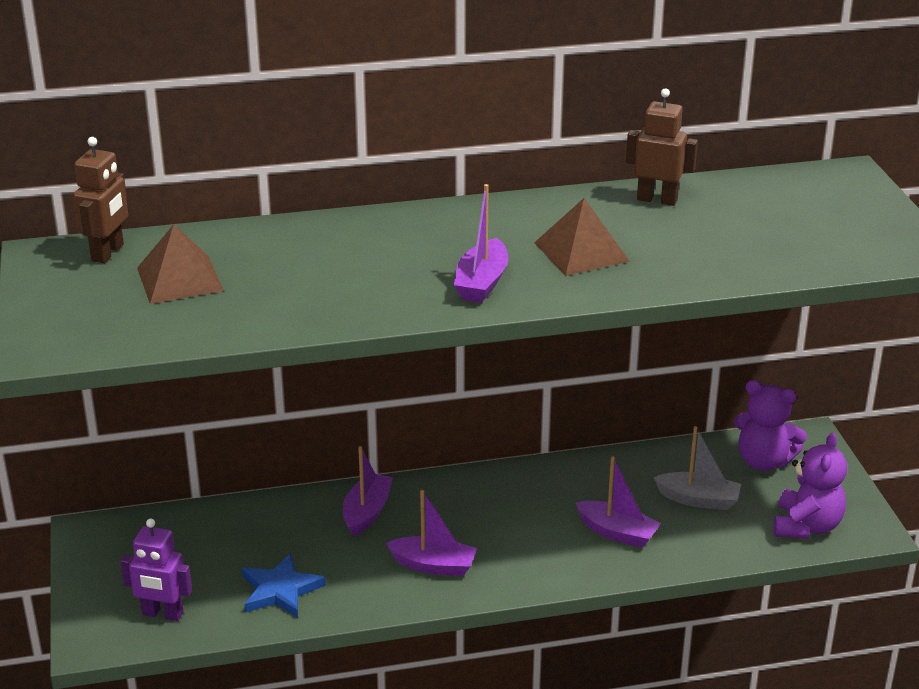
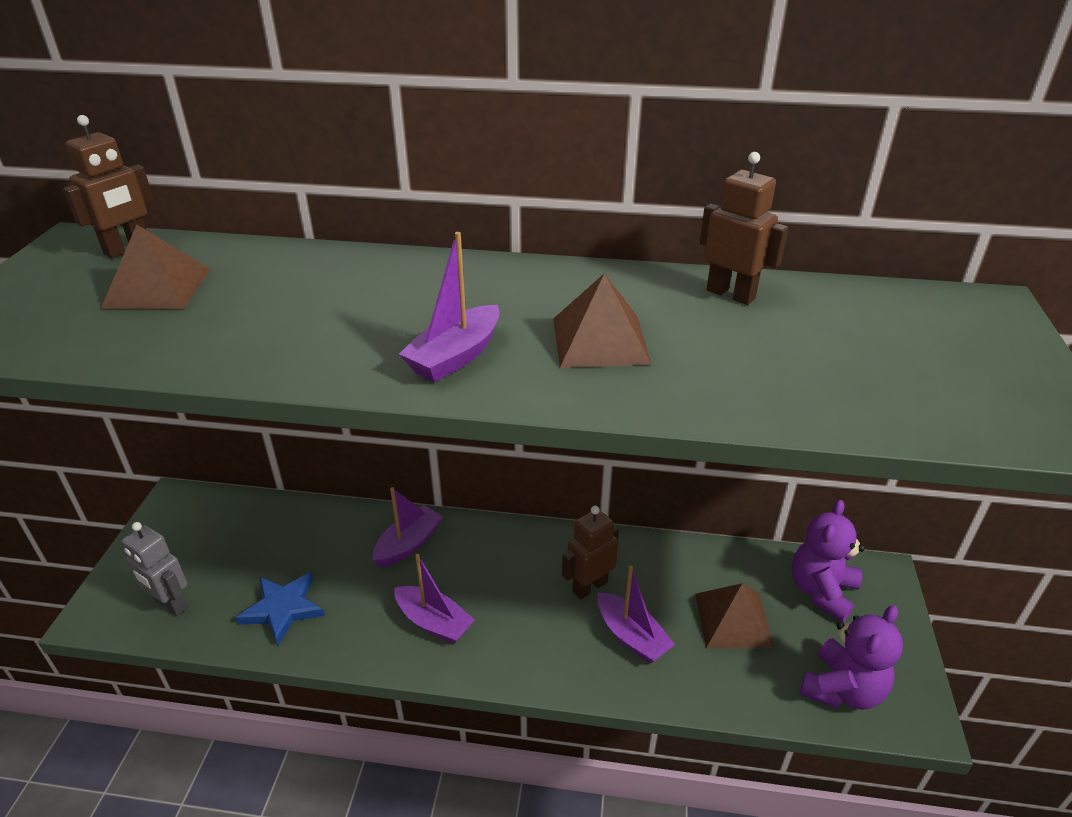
camera: 20 degrees right, 5 degrees up
(162, 614) = (170, 604): purple robot -> grey robot
(560, 505) = (589, 586): none -> brown robot
(698, 499) = (733, 619): grey boat -> brown pyramid
(764, 461) = (821, 591): purple teddy bear -> purple teddy bear turned 75 degrees clockwise

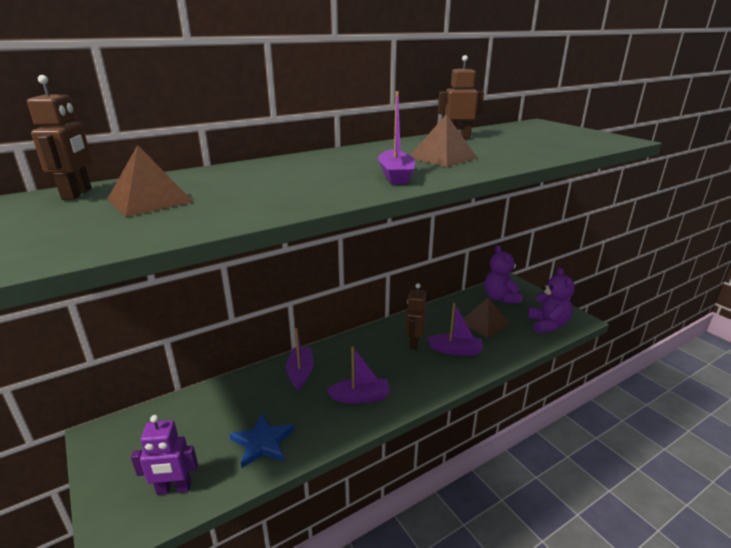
camera: 40 degrees left, 10 degrees down
(170, 604) = (174, 489): grey robot -> purple robot

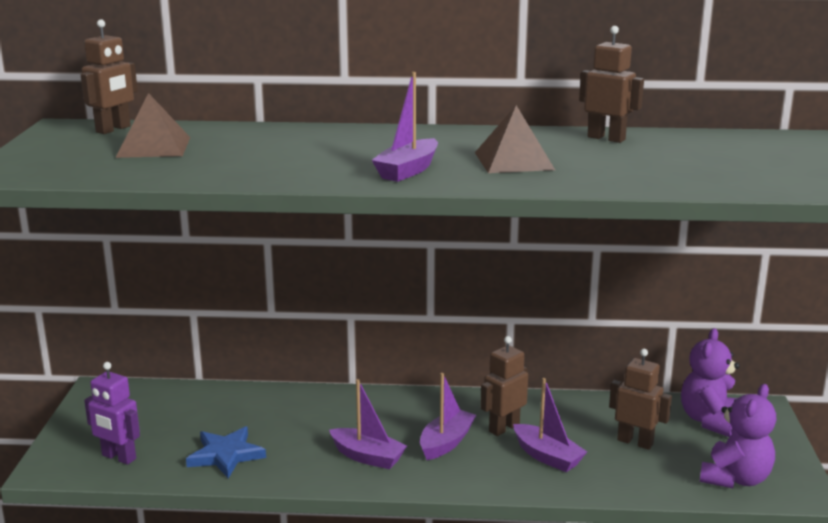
camera: 35 degrees right, 5 degrees down
(300, 373) = (331, 409): purple boat -> purple boat (446, 442)
(484, 323) = (635, 442): brown pyramid -> brown robot

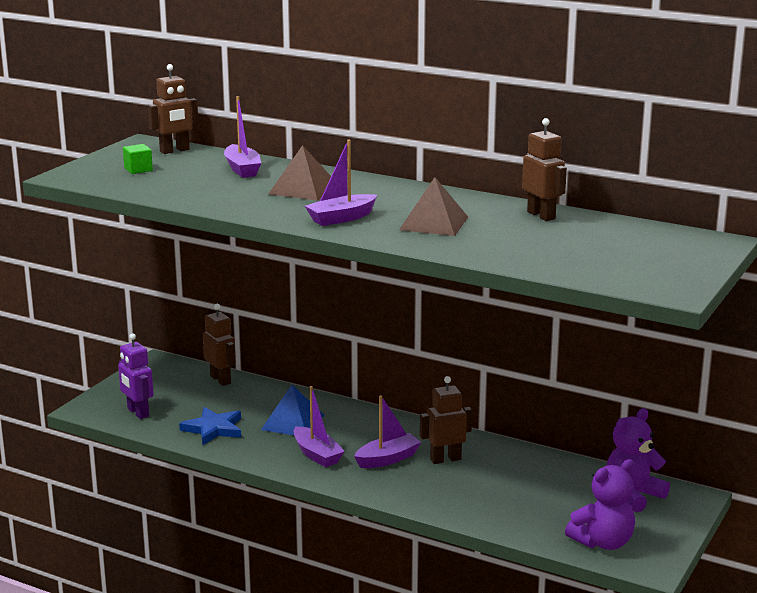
camera: 25 degrees right, 0 degrees up
(91, 154) = (138, 169): none -> green cube
(154, 147) = (186, 170): brown pyramid -> brown pyramid (303, 189)
(309, 425) = (293, 422): none -> blue pyramid
(547, 456) = (459, 488): purple boat -> purple boat (242, 169)
(635, 442) = (546, 495): brown robot -> brown robot (221, 380)

